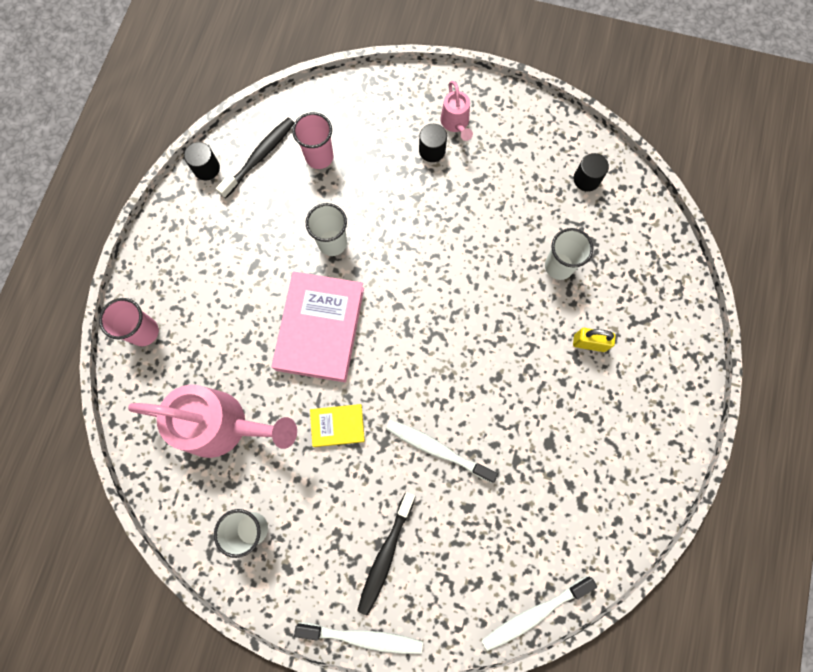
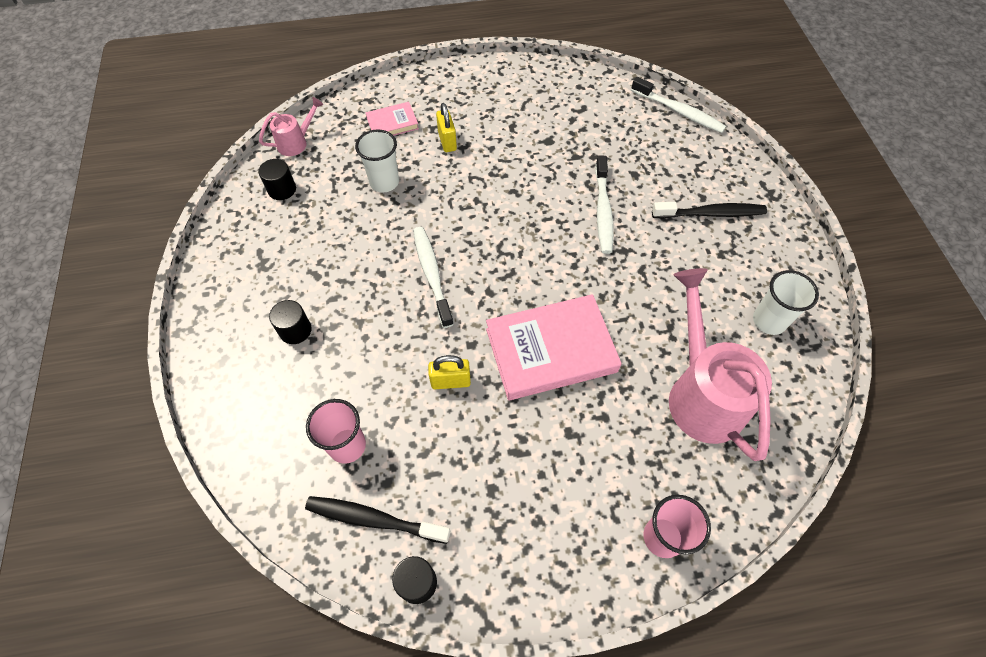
camera: 115 degrees left, 15 degrees down
(332, 243) = (450, 381): white cup -> yellow padlock
(337, 426) = (634, 293): yellow book -> none
(363, 637) = (780, 204): white toothbrush -> white toothbrush (432, 274)
(455, 123) = (252, 321): pink watering can -> pink watering can (296, 143)
(635, 301) = (392, 123): none -> pink book

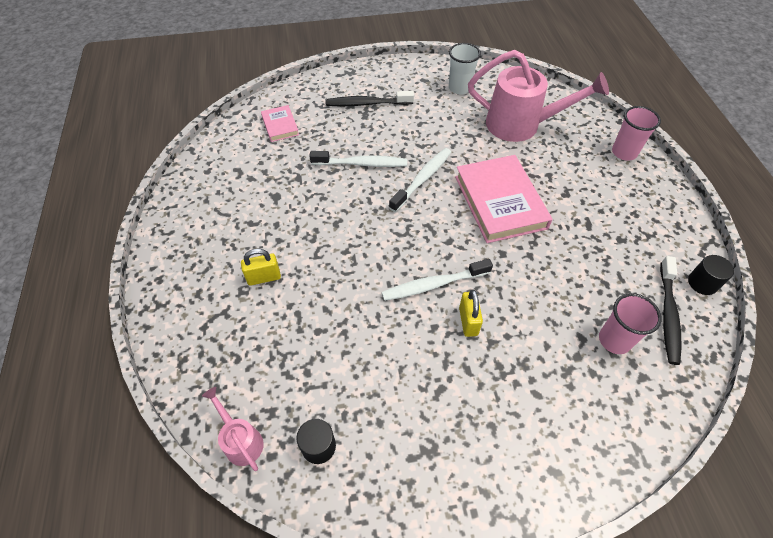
camera: 90 degrees left, 5 degrees down
(295, 330) = (508, 401): black cylinder -> none
(384, 182) = (316, 333): white cup -> none
(392, 123) = (227, 332): pink book -> pink book (280, 125)
(450, 381) = (539, 267): yellow padlock -> yellow padlock (468, 321)
(679, 111) = (255, 109): white toothbrush -> white toothbrush (422, 179)
(702, 394) = (520, 125): pink watering can -> pink watering can turned 150 degrees counterclockwise
(711, 213) = (367, 104): black toothbrush -> black toothbrush turned 90 degrees counterclockwise

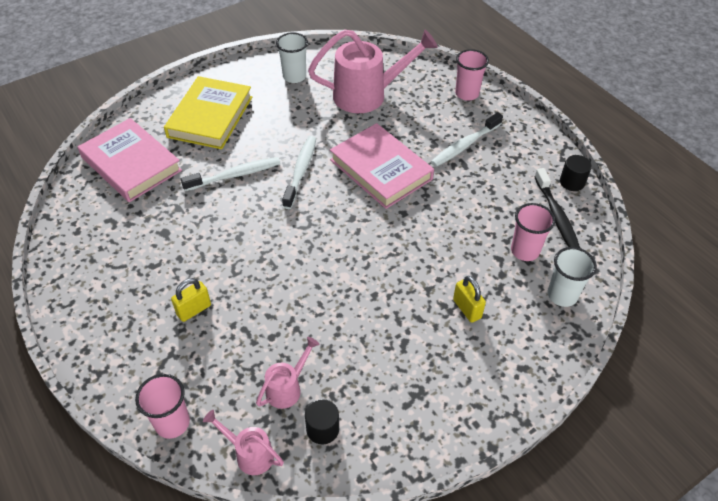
camera: 25 degrees left, 5 degrees down
(192, 379) = (172, 423): none -> pink cup
(280, 125) = (131, 164): pink book -> pink book, size x2.01
(306, 389) = (287, 388): none -> pink watering can
(367, 104) = (210, 117): black toothbrush -> yellow book
(433, 284) = (356, 260): white toothbrush -> white toothbrush (464, 145)
(468, 321) = (401, 279): yellow padlock -> yellow padlock (467, 309)
(636, 406) = (562, 295): none -> white cup

